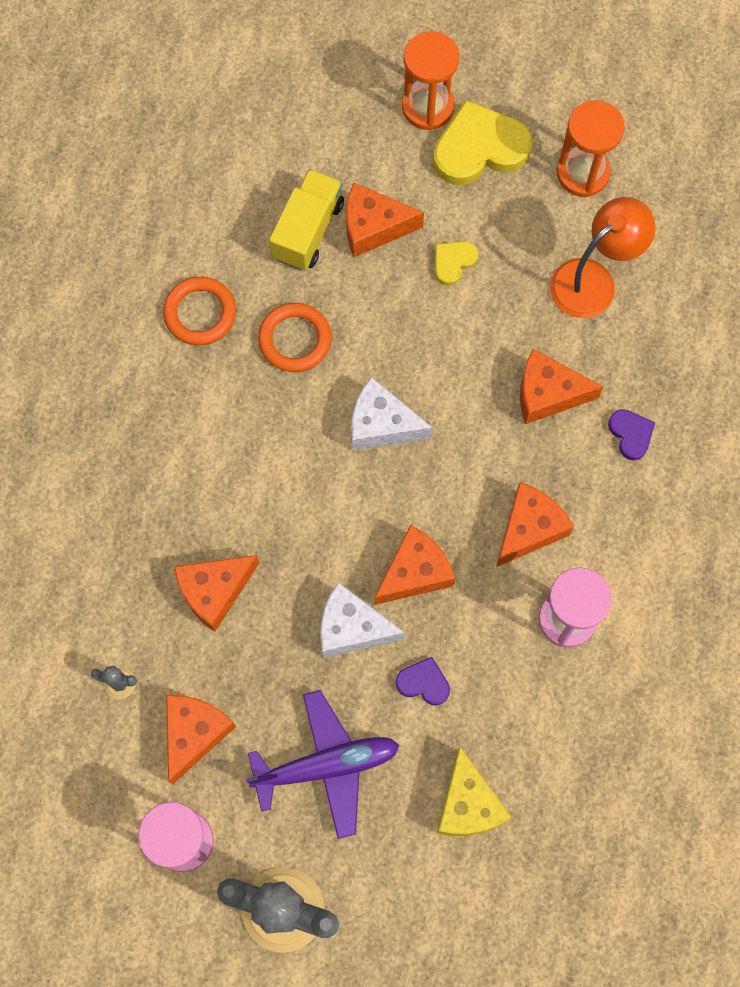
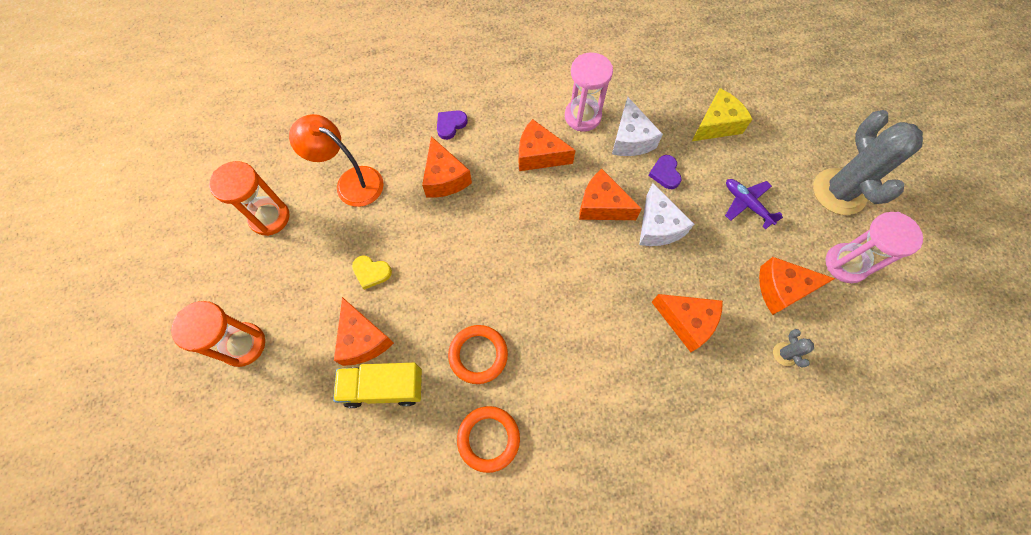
camera: 115 degrees left, 5 degrees down
(327, 766) = (746, 204): purple plane -> purple plane, size x0.62
(381, 425) = (514, 267): white cheese -> white cheese (631, 139)
(479, 148) = (270, 292): yellow heart -> none

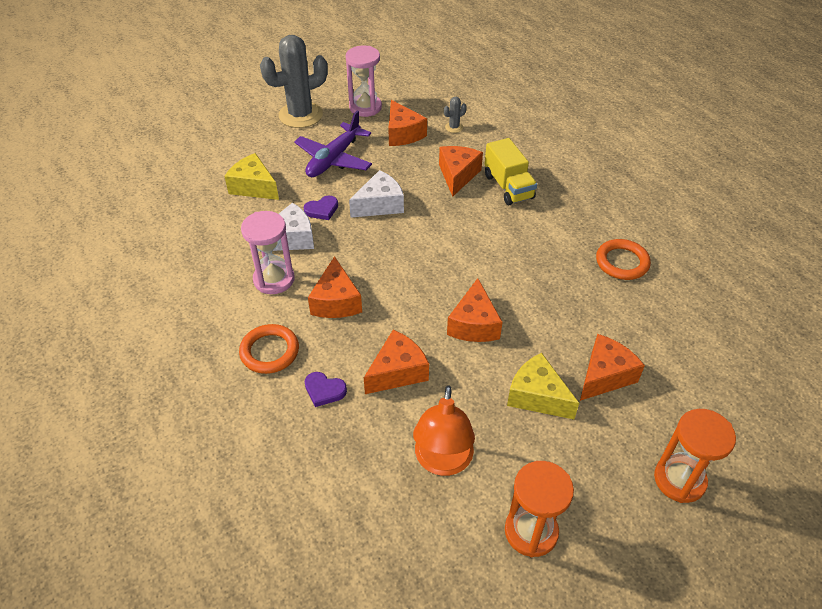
camera: 110 degrees left, 20 degrees down
(371, 272) = (537, 396): yellow heart -> yellow cheese
(384, 387) = (633, 343): yellow truck -> yellow truck (508, 187)
(478, 355) = (562, 288): orange ring -> orange ring (269, 351)
(602, 206) = (375, 243): orange cheese -> orange cheese (474, 324)
(746, 204) = (333, 159): purple plane -> purple plane, size x1.60

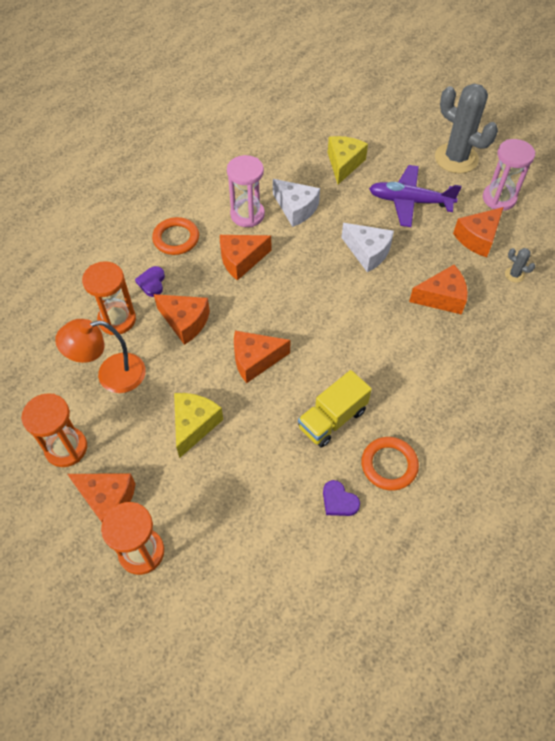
camera: 70 degrees right, 10 degrees up
(322, 210) = (340, 216): purple heart -> purple heart (339, 501)
(363, 438) = (117, 320): none -> orange hourglass
(508, 187) = (449, 343): yellow truck -> yellow truck (332, 419)
(604, 376) = (235, 473): orange cheese -> orange cheese (107, 499)

